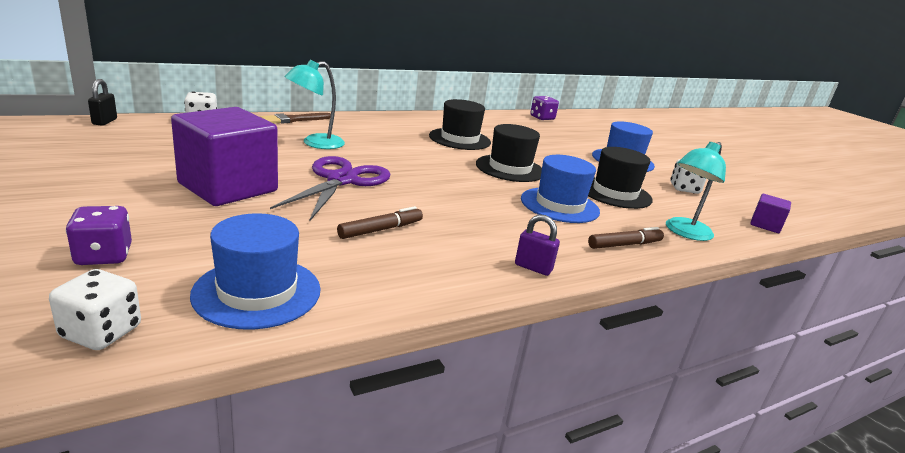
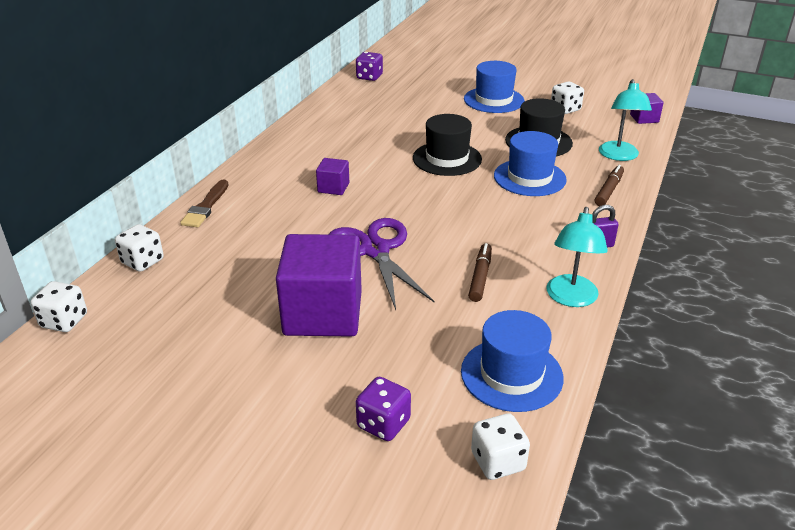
camera: 35 degrees left, 10 degrees up
(104, 122) = (64, 321): black padlock -> white dice
(315, 143) = (280, 224): turquoise lamp -> turquoise lamp (571, 298)
(391, 145) = (333, 187): none -> purple cube
(459, 139) = (363, 146): black hat -> none

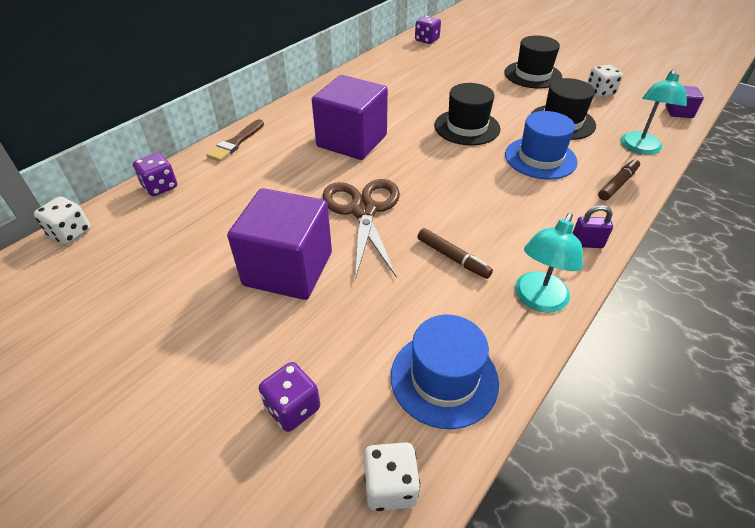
camera: 15 degrees right, 10 degrees up
(142, 261) = (160, 187): white dice -> purple dice
(333, 187) = (352, 141): purple cube -> purple cube, size x2.20
(375, 250) = (363, 210): purple scissors -> brown scissors
(480, 277) = (453, 258): brown marker -> brown marker turned 105 degrees clockwise
(493, 100) = (532, 75): blue hat -> black hat

